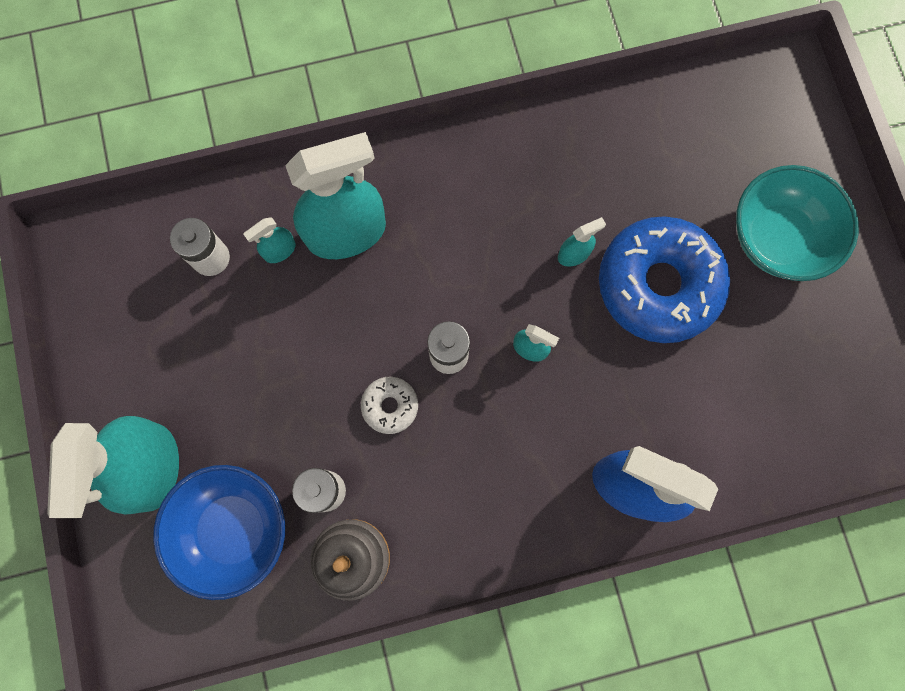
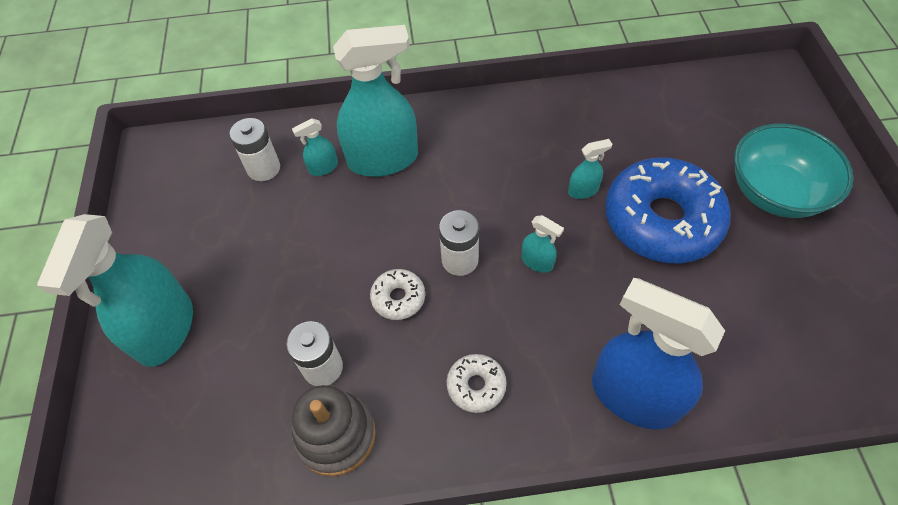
camera: 10 degrees right, 20 degrees down
(233, 529) = (225, 394): blue bowl -> none
(480, 493) = (476, 386): none -> white donut

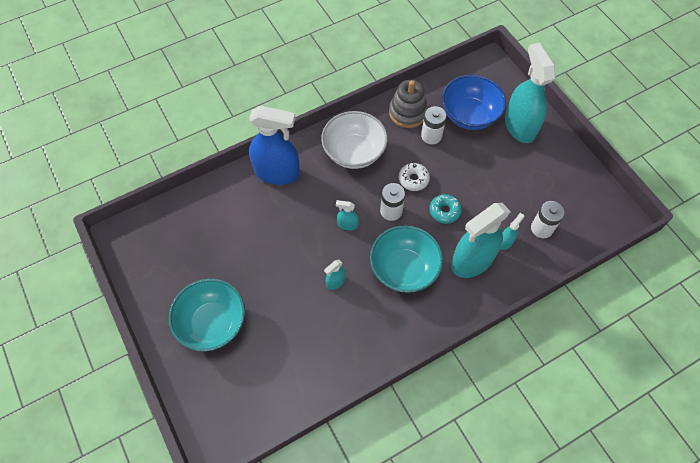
camera: 155 degrees right, 5 degrees up
(230, 384) = (469, 115): none -> blue bowl
(380, 233) = (444, 211): none -> turquoise donut
(476, 386) = (354, 152): white donut -> white bowl
(480, 177) = (404, 269): none -> turquoise bowl
(661, 220) = (282, 277): blue donut -> none

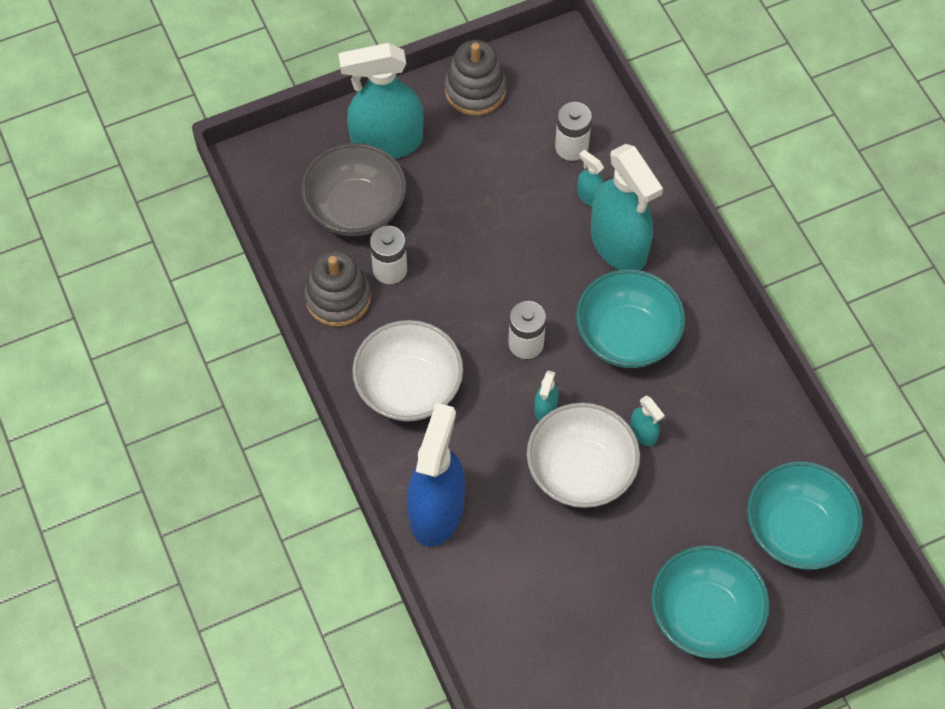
camera: 85 degrees left, 0 degrees up
(272, 381) = (797, 530): none -> turquoise bowl
(306, 247) = (580, 471): none -> white bowl
(413, 179) = (471, 305): white donut -> none
(444, 211) = (532, 269): turquoise donut -> none
(469, 115) = (356, 208): blue bowl -> grey bowl
(571, 170) = (475, 90): none -> grey stacking toy

